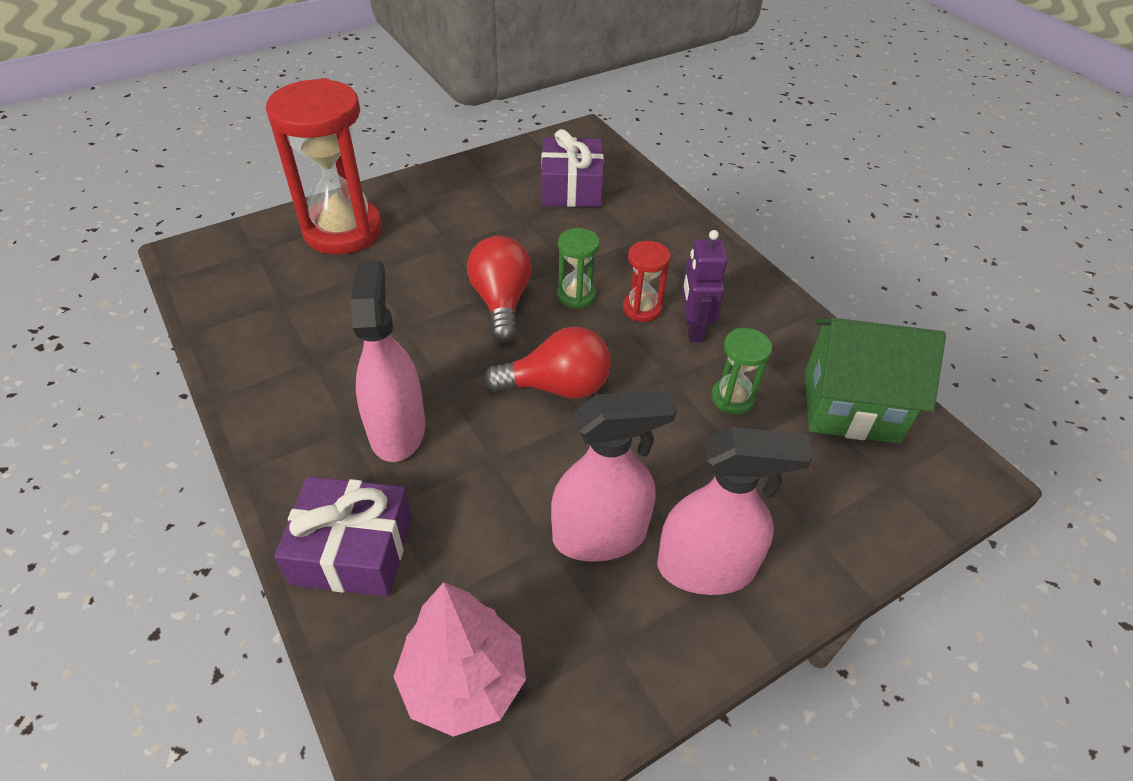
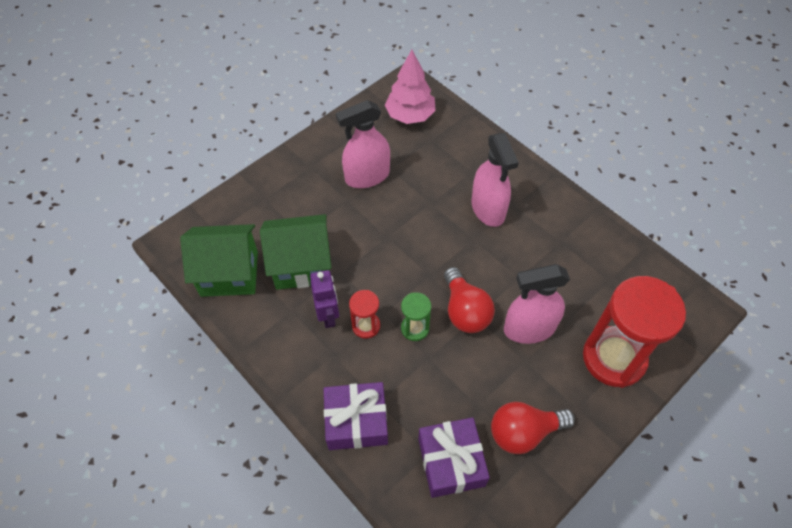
camera: 170 degrees right, 10 degrees up
(352, 550) = (478, 150): purple gift -> purple gift (356, 421)
(557, 387) = (408, 252): red light bulb -> red light bulb (524, 432)
(706, 567) = (315, 172): pink spray bottle -> pink spray bottle (529, 328)
(732, 398) = (302, 265): green hourglass -> green house

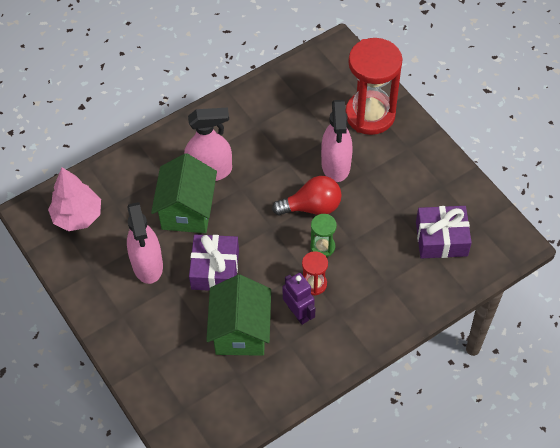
camera: 80 degrees left, 0 degrees up
(229, 273) = (238, 396): green house -> green house (187, 211)
(328, 315) = (298, 313): purple robot -> purple robot turned 60 degrees clockwise
(356, 421) = (401, 301): purple gift -> purple gift (215, 269)
(524, 432) = (423, 186): red light bulb -> none

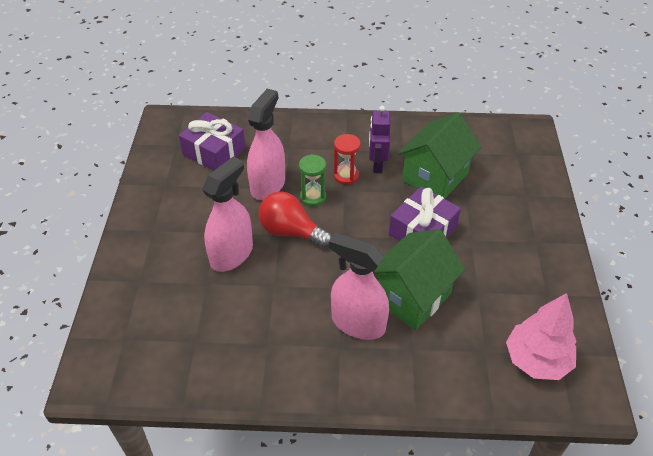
camera: 145 degrees left, 10 degrees down
(147, 264) = (485, 270): pink spray bottle -> pink spray bottle (268, 185)
(370, 115) = (148, 281): red hourglass -> none

